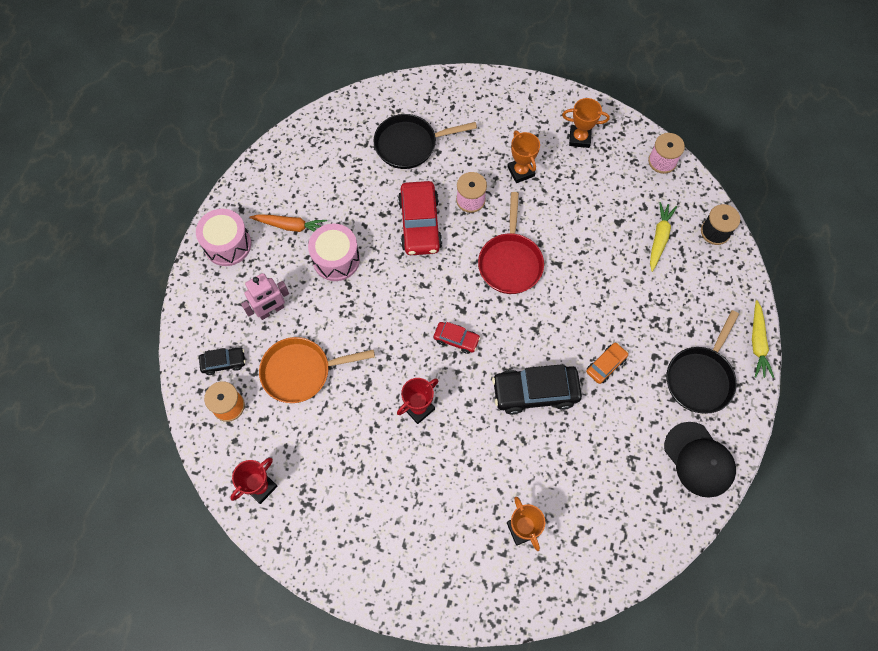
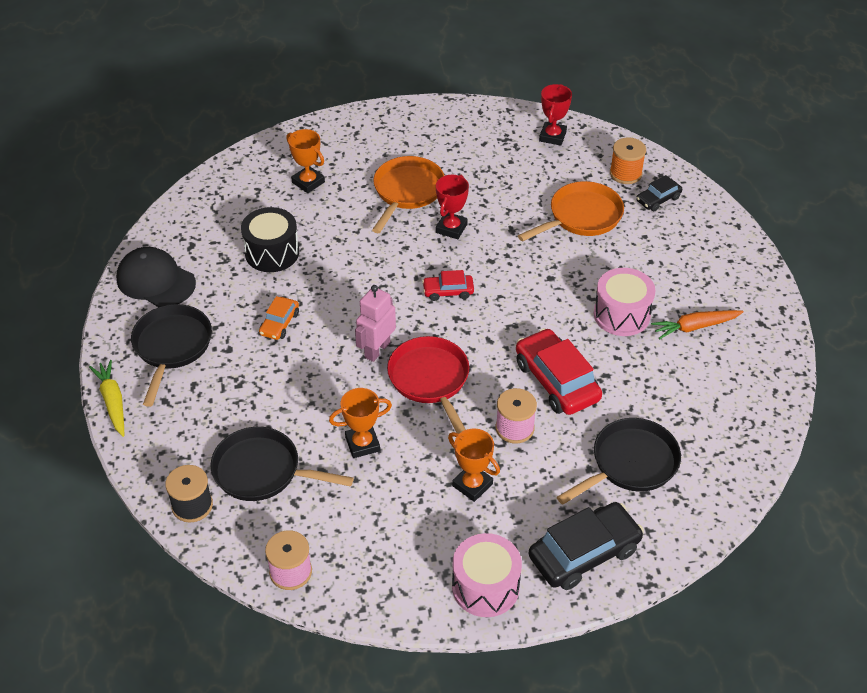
camera: 155 degrees right, 20 degrees down
(227, 244) = (743, 287): pink drum -> pink drum (485, 587)
(271, 310) = (649, 250): pink robot -> pink robot (377, 350)
(435, 473) = (407, 192): none -> orange pan
(535, 392) = (343, 277): black car -> black car (584, 553)
(579, 138) = (417, 559): orange trophy -> orange trophy (362, 444)
(587, 449) = (272, 253): none -> black drum
(659, 238) = (262, 471): yellow carrot -> black pan

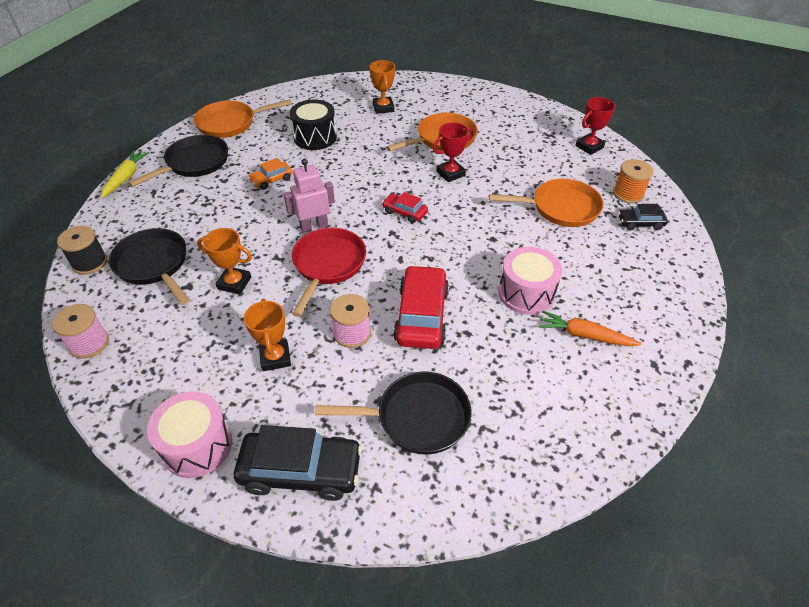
camera: 35 degrees right, 0 degrees up
(156, 281) = (230, 123): black cap -> orange pan

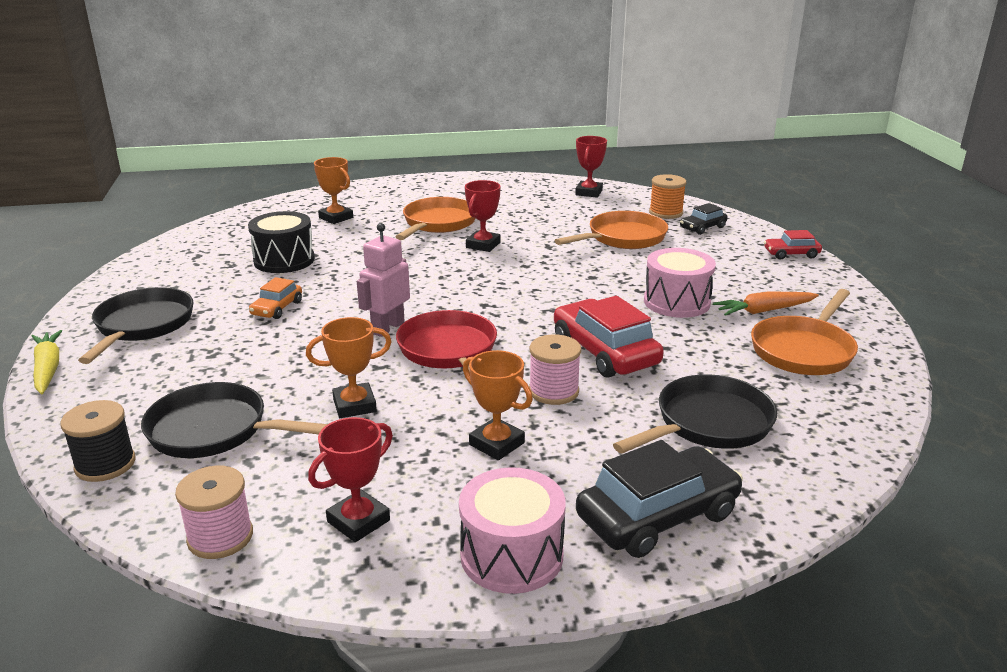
camera: 35 degrees left, 20 degrees down
(154, 372) = (358, 521): none -> red trophy
(230, 123) = (147, 279): orange pan -> orange pan (804, 350)
(405, 212) = (476, 286): red car -> red car (791, 254)

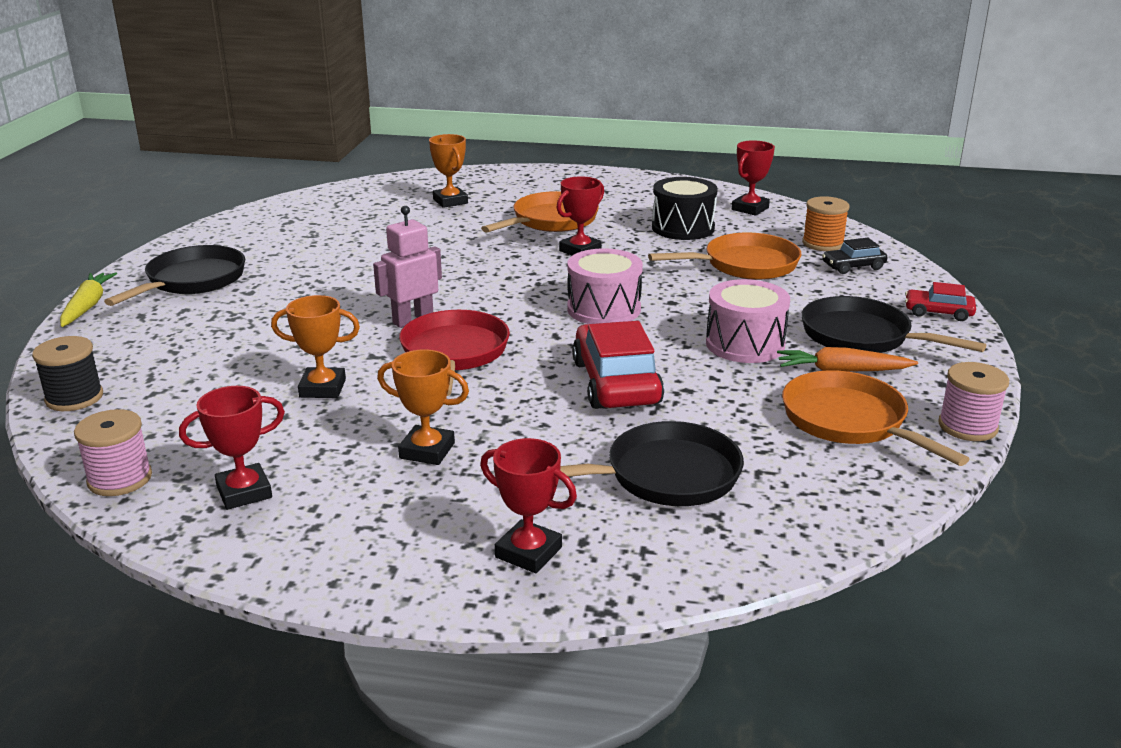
camera: 20 degrees right, 0 degrees up
(215, 430) = (183, 387): black pan -> black pan (862, 336)
(277, 308) = (323, 284): orange car -> none
(284, 260) = (366, 238): black drum -> black drum (683, 228)
(496, 444) = (427, 451): orange trophy -> orange trophy turned 45 degrees counterclockwise
(511, 555) = (356, 554): pink drum -> pink drum (604, 309)
(553, 391) = (527, 412): pink spool -> pink spool (967, 426)
(657, 516) = (528, 552): black car -> red trophy
(804, 350) = (849, 421): orange pan -> orange pan turned 90 degrees clockwise

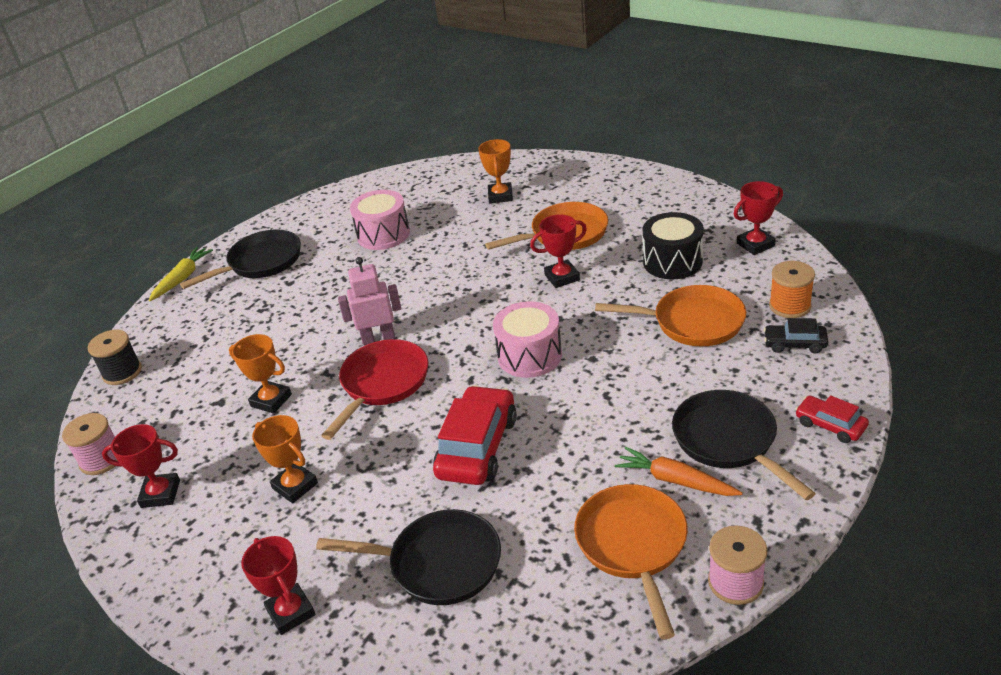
camera: 30 degrees right, 10 degrees up
(745, 344) = (615, 426): pink drum -> pink drum (383, 234)

